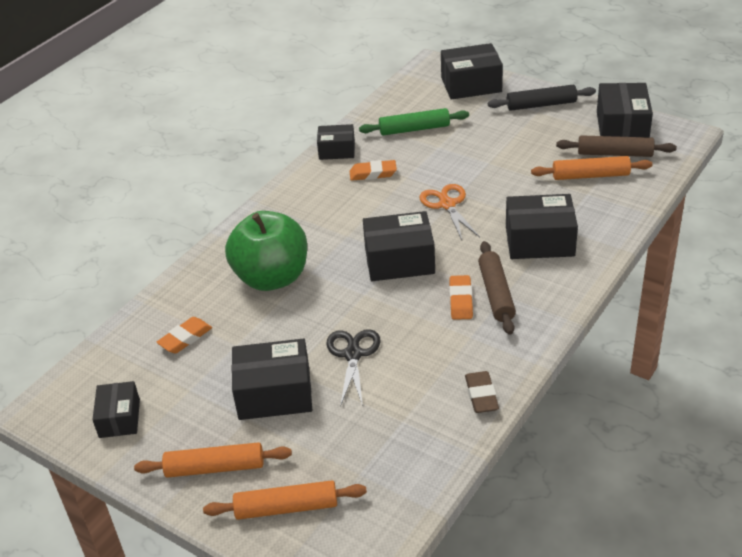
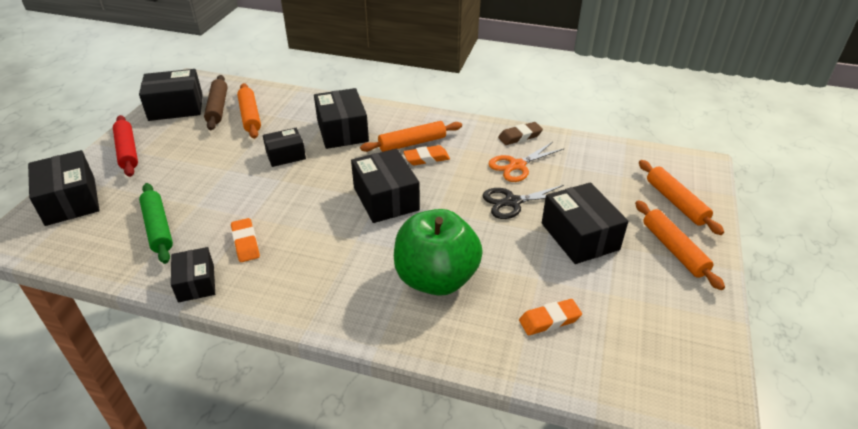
camera: 110 degrees left, 0 degrees up
(119, 418) = (674, 334): black box -> black box (285, 155)
(185, 338) = (549, 320): orange eraser -> orange eraser turned 45 degrees counterclockwise
(447, 205) = (298, 184): orange scissors -> orange scissors (517, 165)
(496, 293) = (412, 143): brown rolling pin -> orange rolling pin
(541, 105) = (128, 151): black rolling pin -> red rolling pin

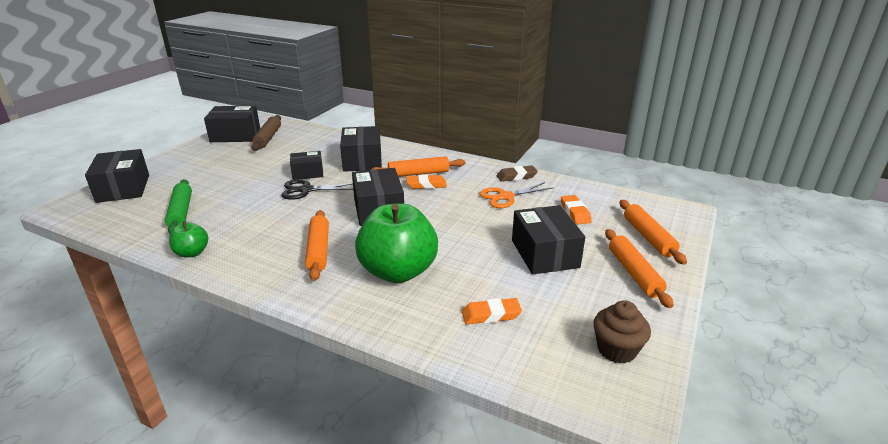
camera: 10 degrees right, 10 degrees down
(128, 151) = (184, 160): red rolling pin -> none
(196, 283) = (192, 253): black box -> green apple
(246, 243) = (246, 229): orange eraser -> orange eraser (575, 212)
(250, 116) = (291, 145): orange rolling pin -> orange rolling pin (319, 250)
(512, 202) = (491, 222): black scissors -> black scissors (306, 190)
(682, 344) = (616, 349): none -> brown cupcake

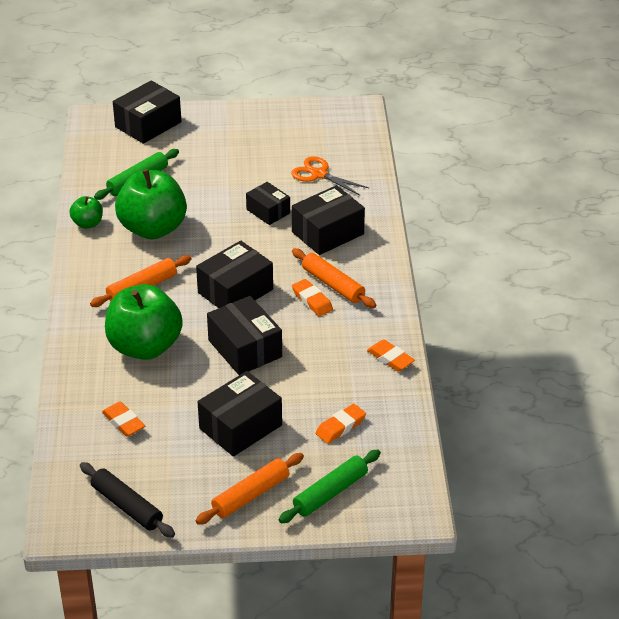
camera: 60 degrees right, 10 degrees up
(235, 135) = (306, 119): black box -> black box (245, 348)
(252, 223) = (153, 229): none -> green apple
(268, 138) = (321, 143): brown rolling pin -> none
(306, 190) = (234, 228): black scissors -> none
(506, 197) = (334, 366): orange scissors -> orange scissors (319, 174)
(516, 176) = (390, 358): brown eraser -> orange eraser
(616, 349) = (127, 506): brown cupcake -> black rolling pin
(648, 237) = (330, 493): orange rolling pin -> green rolling pin

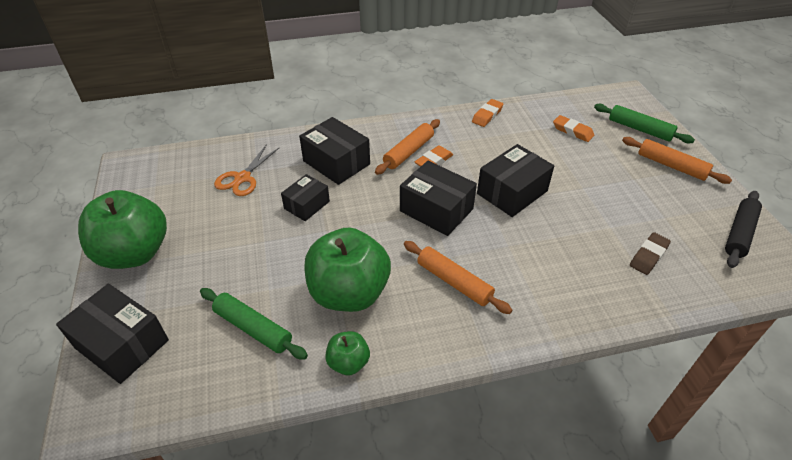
camera: 100 degrees left, 5 degrees up
(123, 422) = (648, 256): orange eraser -> brown eraser
(145, 347) = (542, 261): green apple -> green apple (135, 253)
(240, 427) = (605, 181): black box -> none

